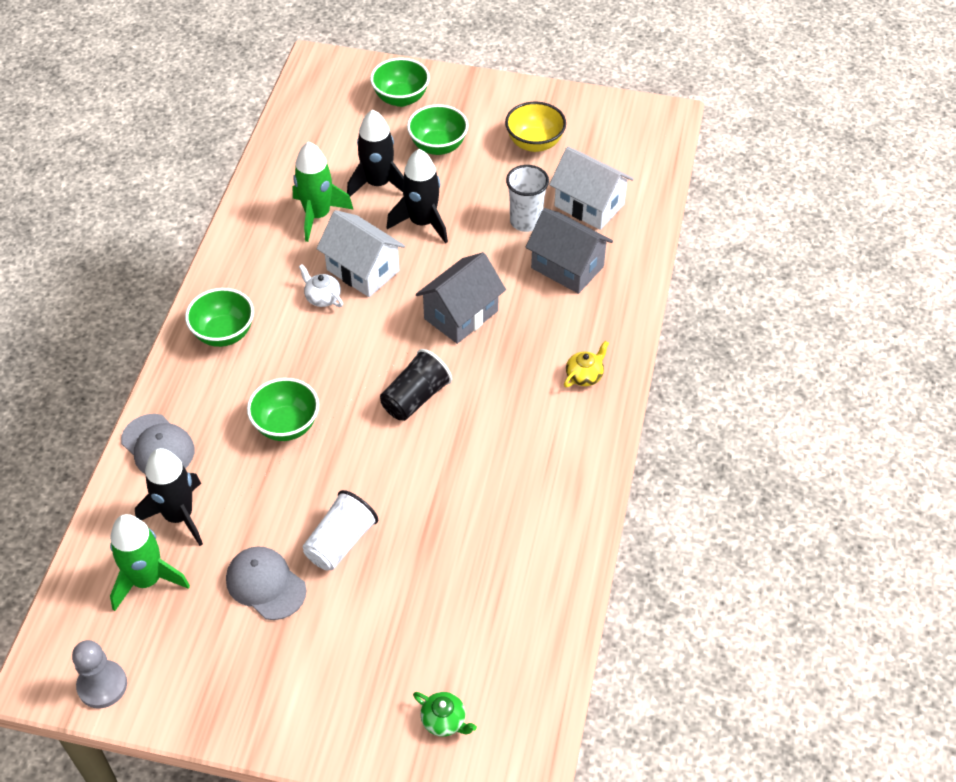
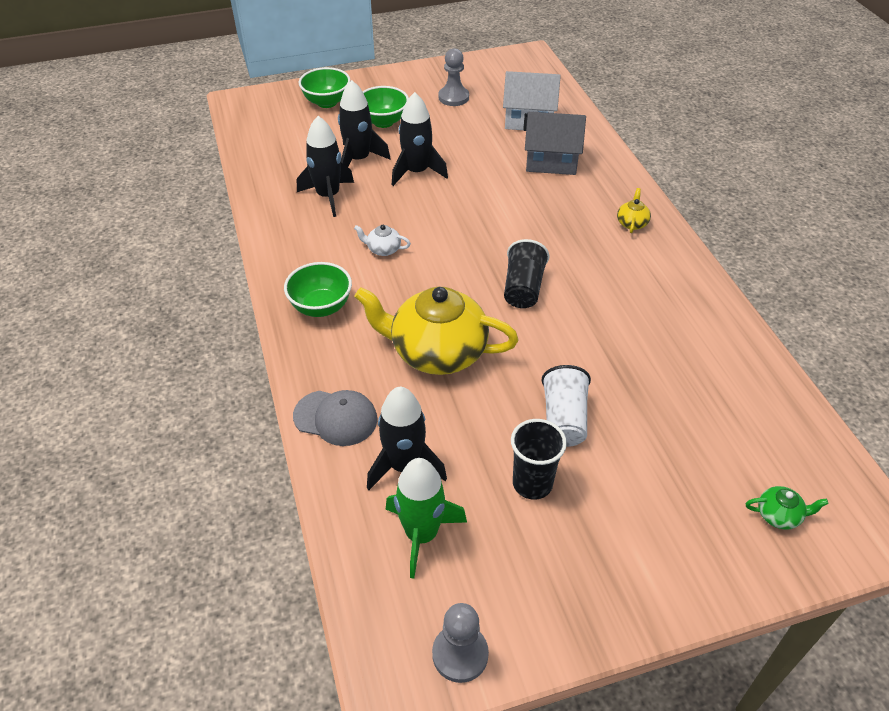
camera: 30 degrees left, 5 degrees down
(265, 584) = (532, 483): grey cap -> black cup
(286, 425) = (437, 352): green bowl -> yellow teapot
(317, 215) = (328, 196): green rocket -> black rocket
(363, 270) = (399, 219): white house -> none
(461, 315) = (504, 219): grey house -> none
(525, 221) = (493, 145): white cup -> none
(534, 143) = (453, 97): yellow bowl -> grey pawn

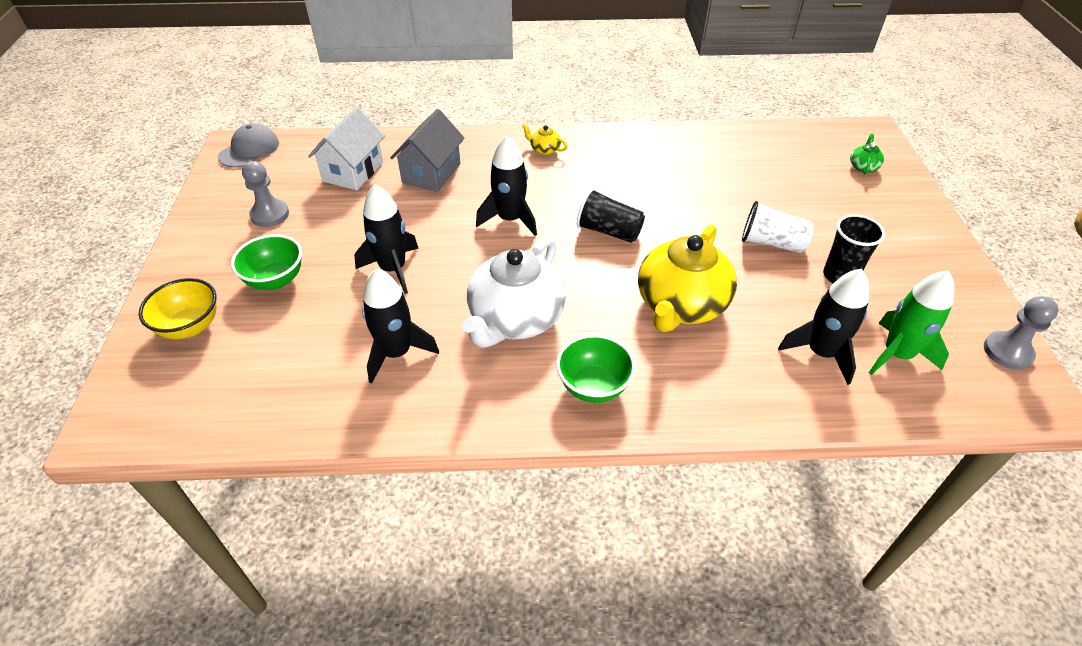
camera: 75 degrees left, 0 degrees up
(327, 102) = (190, 326): green bowl -> yellow bowl
(336, 418) = (759, 396): grey cap -> grey cap (249, 150)
(358, 159) = (339, 314): black rocket -> black rocket (510, 219)
(383, 249) = (515, 319): white teapot -> white teapot, size x2.48

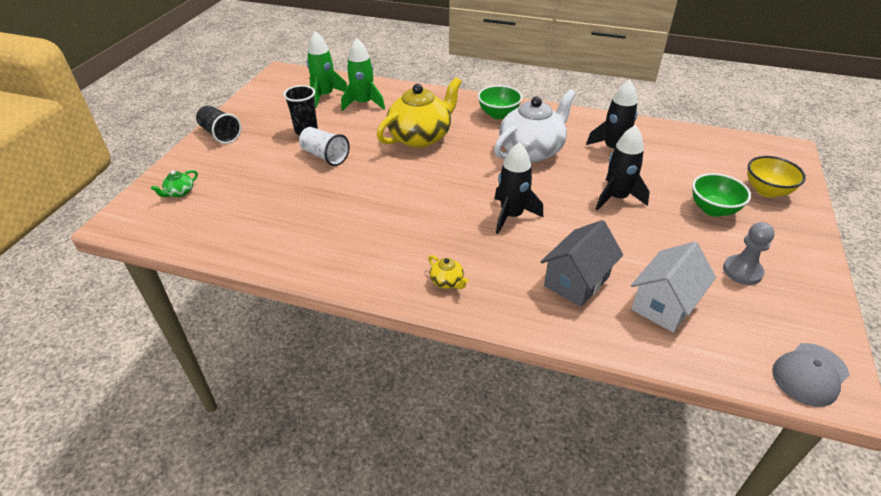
camera: 160 degrees left, 5 degrees down
(609, 231) = (435, 189): black cup -> black cup (220, 134)
(821, 353) = (363, 103): black rocket -> green rocket
(1007, 351) = (268, 87): grey pawn -> none

